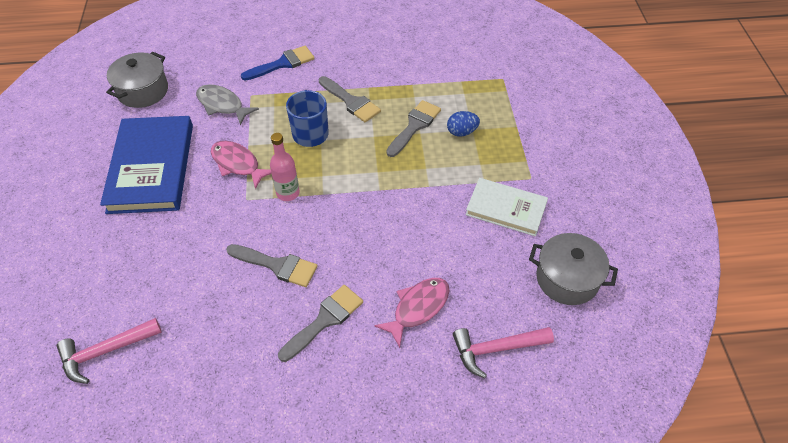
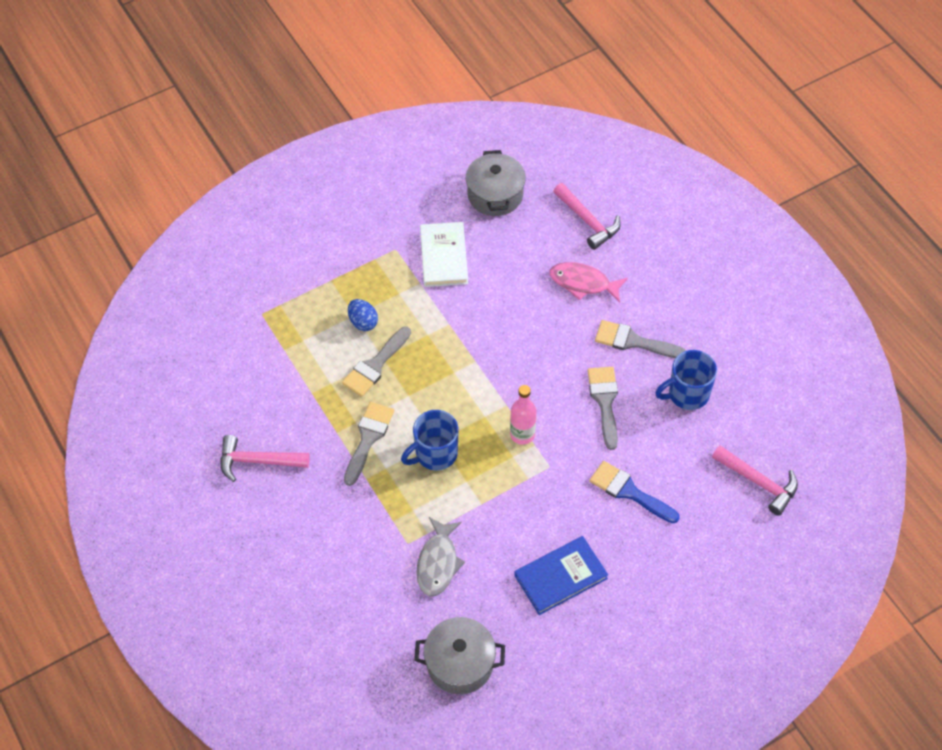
camera: 115 degrees left, 5 degrees up
(151, 167) = (560, 577): blue book -> blue book, size x0.61
(237, 338) = (687, 394): none -> blue mug
(238, 164) = (511, 498): pink fish -> none
(283, 63) = (339, 538): blue brush -> blue brush (628, 491)
(372, 42) = (257, 461): none -> pink hammer
(414, 126) = (375, 365): grey brush -> grey brush turned 60 degrees counterclockwise

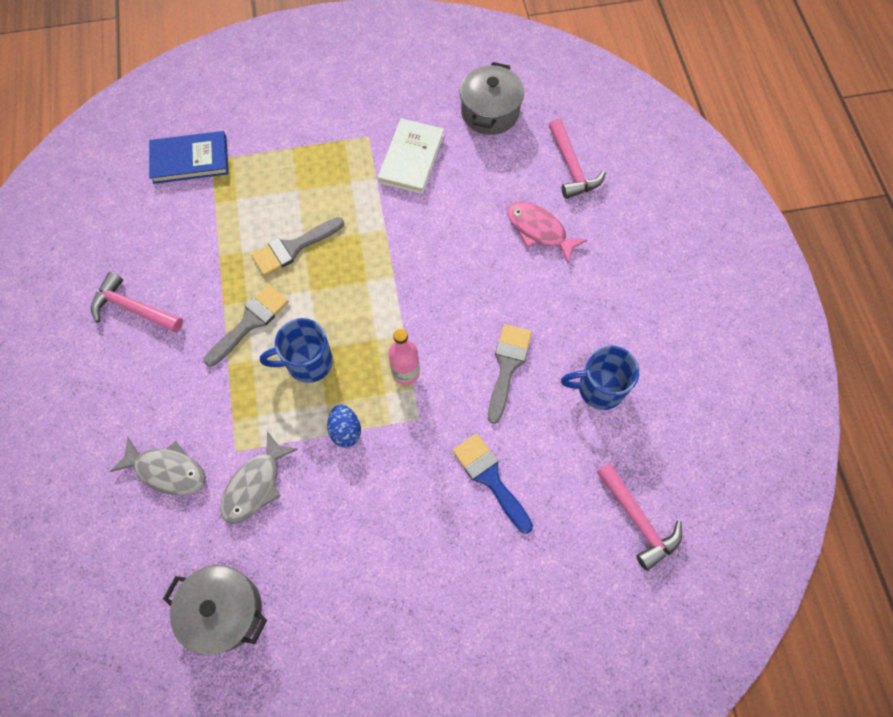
camera: 20 degrees right, 10 degrees up
(357, 578) = (167, 470): none -> grey fish
(363, 322) = (302, 200): blue egg -> blue egg (345, 431)
(560, 577) = (374, 550): blue book -> blue book (190, 160)
(633, 341) = (565, 310): grey brush -> none

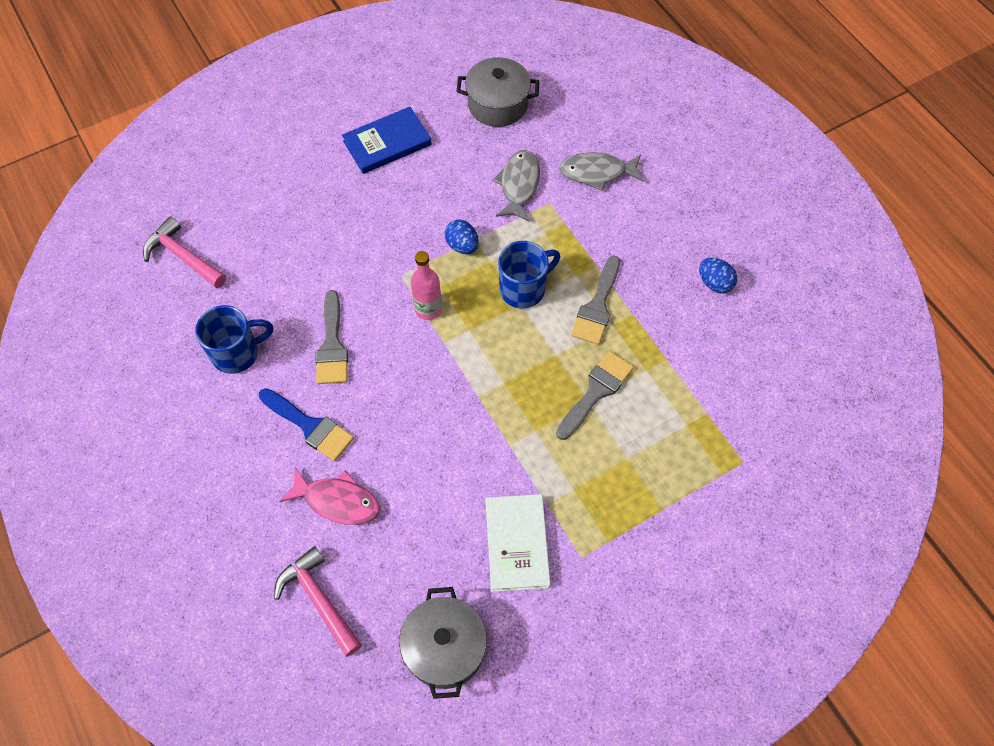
camera: 160 degrees right, 5 degrees down
(133, 308) = (714, 283): pink hammer -> blue egg
(190, 160) = (766, 453): blue book -> blue book (387, 143)
(490, 478) = (321, 249): blue brush -> blue brush (310, 426)

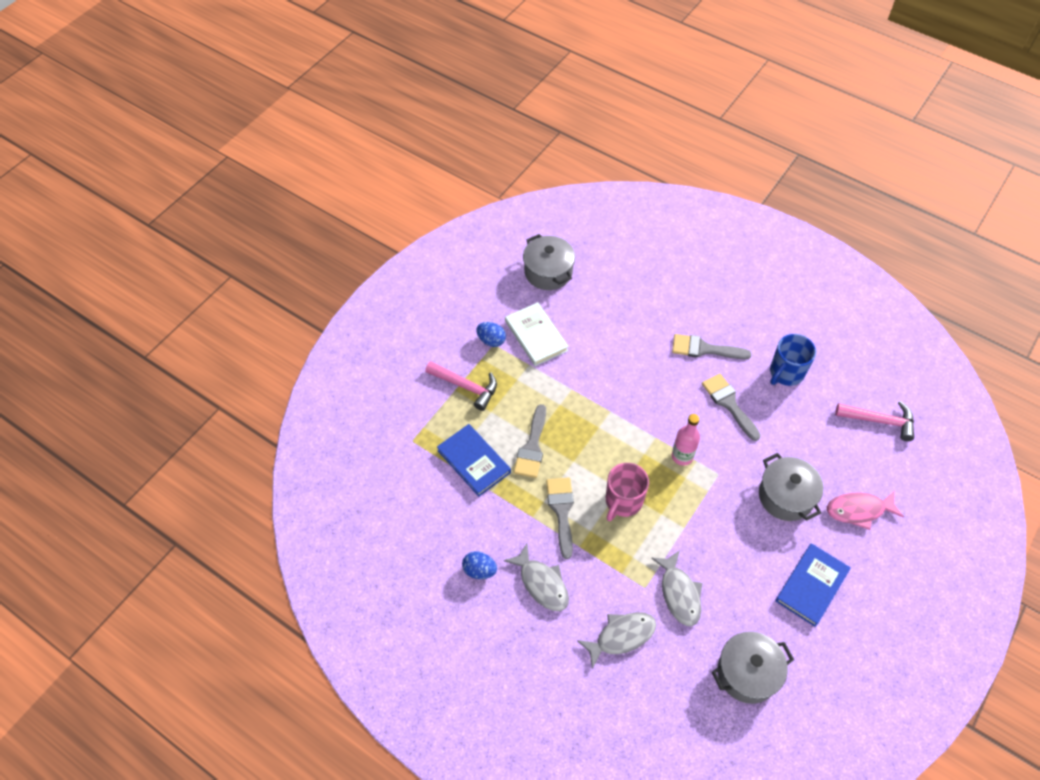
camera: 155 degrees right, 5 degrees down
(310, 426) = (704, 349): blue brush -> grey brush
(318, 599) = (631, 267): pink hammer -> pink hammer (466, 387)
(337, 501) = (656, 316): pink fish -> pink fish (859, 510)
(348, 225) = (785, 496): none -> grey pot
(462, 245) = (690, 517): blue egg -> blue egg (491, 340)
(524, 289) = (623, 501): blue mug -> pink mug
(653, 246) = (541, 583): none -> grey fish
(674, 403) = (474, 461): none -> blue book

